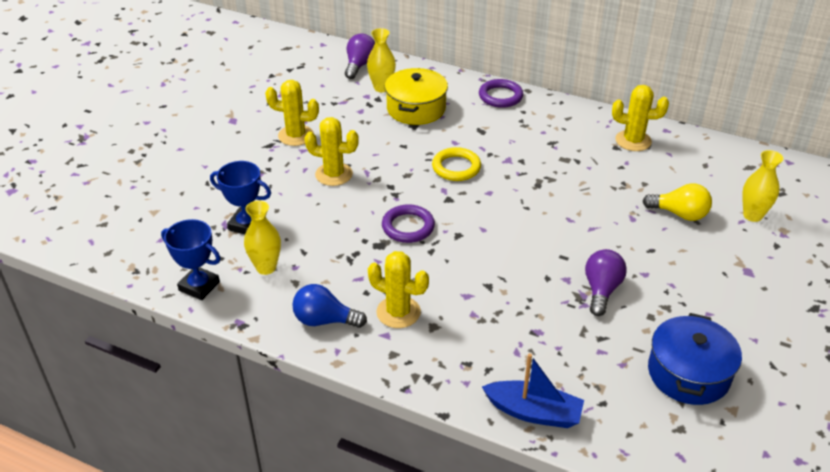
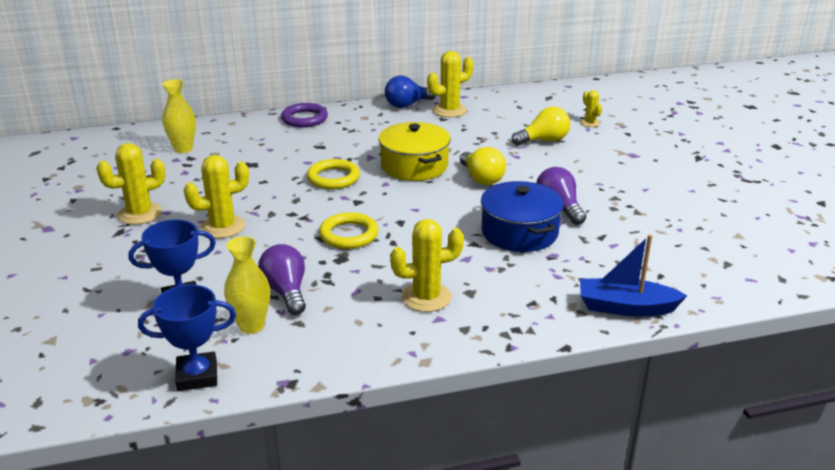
camera: 40 degrees left, 10 degrees down
(324, 320) = (368, 337): blue light bulb -> blue light bulb (407, 105)
(359, 65) = (137, 140): purple light bulb -> purple light bulb (286, 292)
(408, 227) = (349, 235): purple ring -> yellow ring
(416, 108) = (238, 152): yellow pot -> yellow pot (414, 166)
(534, 412) = (625, 307): blue boat -> blue boat turned 150 degrees counterclockwise
(572, 226) = (481, 178): none -> yellow light bulb
(688, 373) = (684, 229): blue pot -> blue pot (519, 232)
(752, 215) = (590, 123): yellow vase -> yellow cactus

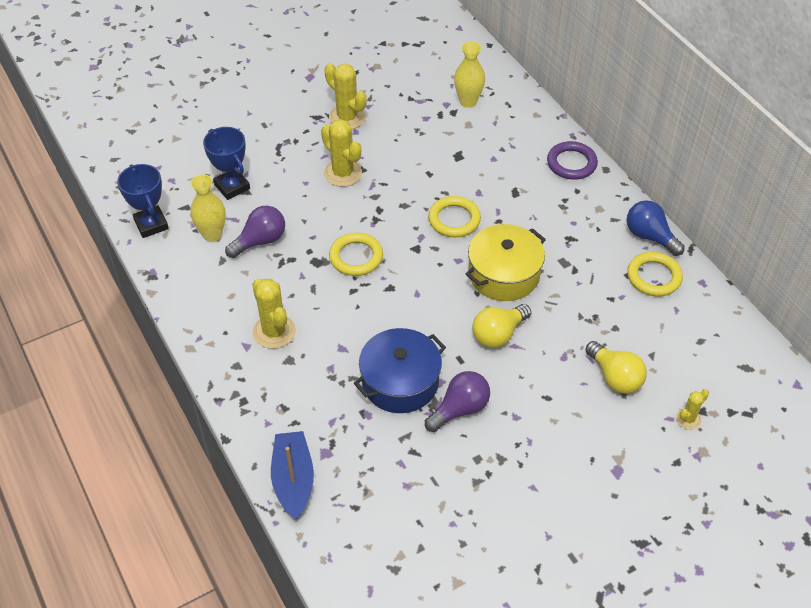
camera: 75 degrees right, 20 degrees up
(449, 110) = (654, 277): yellow cactus -> yellow ring

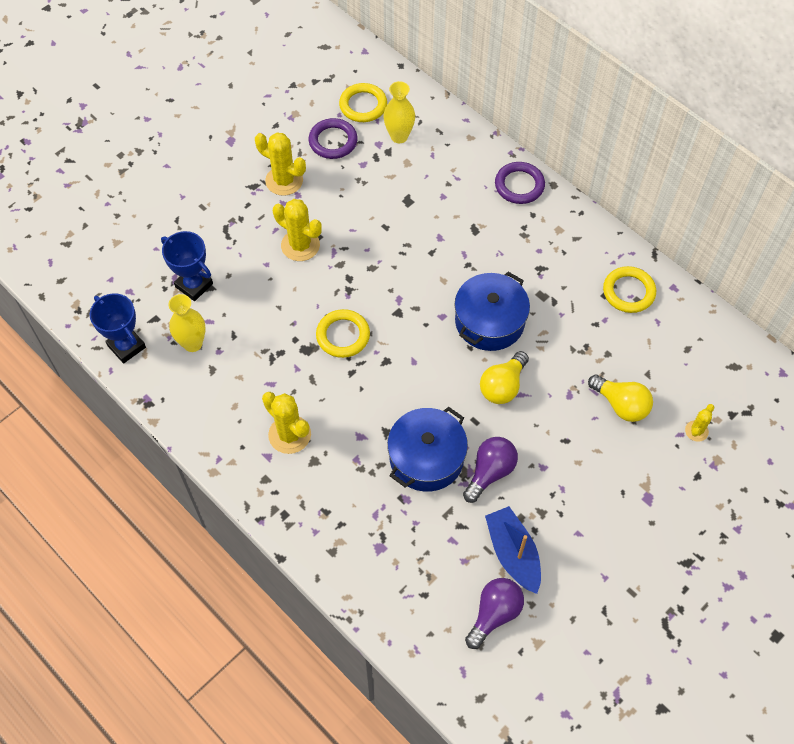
camera: 15 degrees left, 10 degrees up
(260, 241) = (243, 339): purple light bulb -> purple light bulb (494, 614)
(293, 480) = (359, 582): blue boat -> blue boat (513, 553)
(404, 94) = (333, 141): none -> purple ring
(454, 219) = (425, 273): yellow ring -> yellow ring (363, 105)
(504, 274) = (489, 321): yellow pot -> blue pot
(649, 236) = (613, 249): blue light bulb -> none

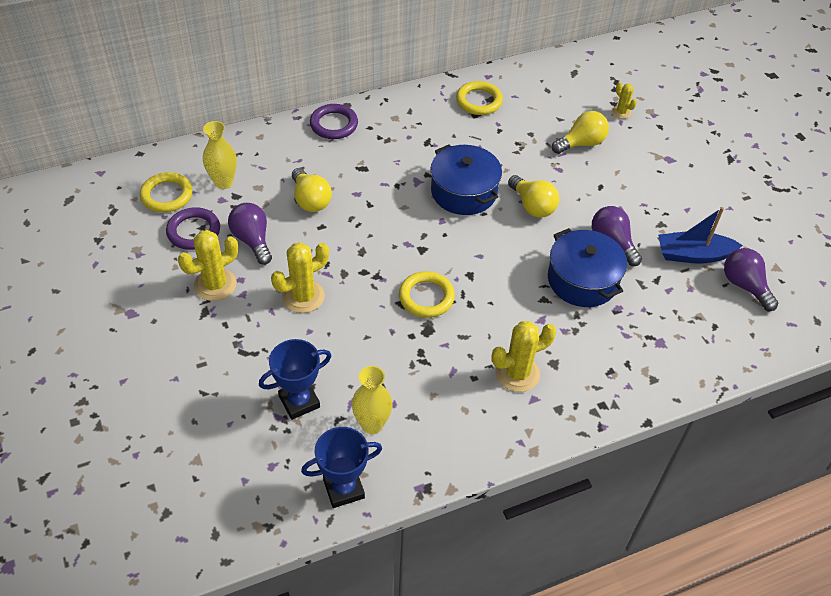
camera: 70 degrees left, 10 degrees down
(344, 185) = (252, 240): none -> purple light bulb
(412, 206) = (310, 200): none -> yellow light bulb

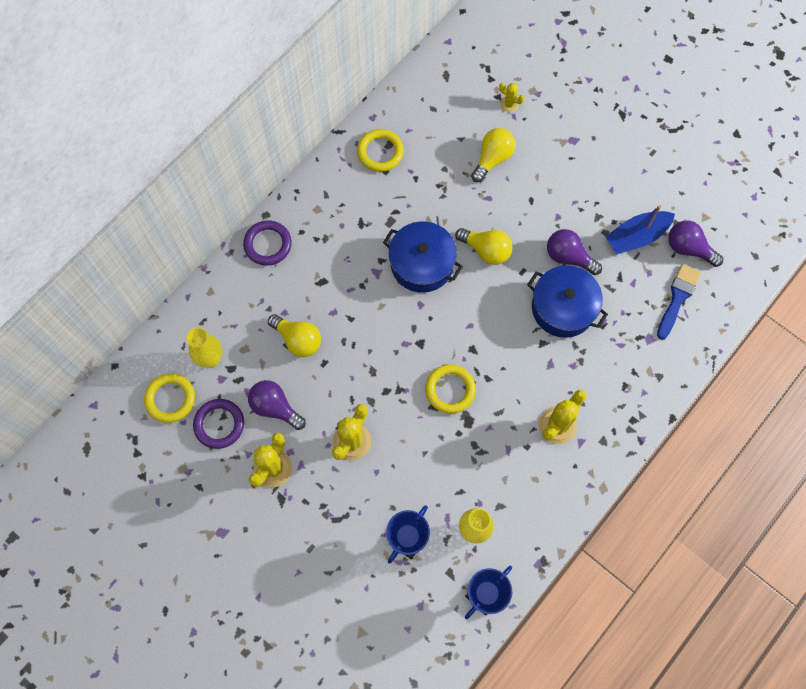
camera: 25 degrees left, 20 degrees up
(710, 321) = (678, 298): none -> blue brush

